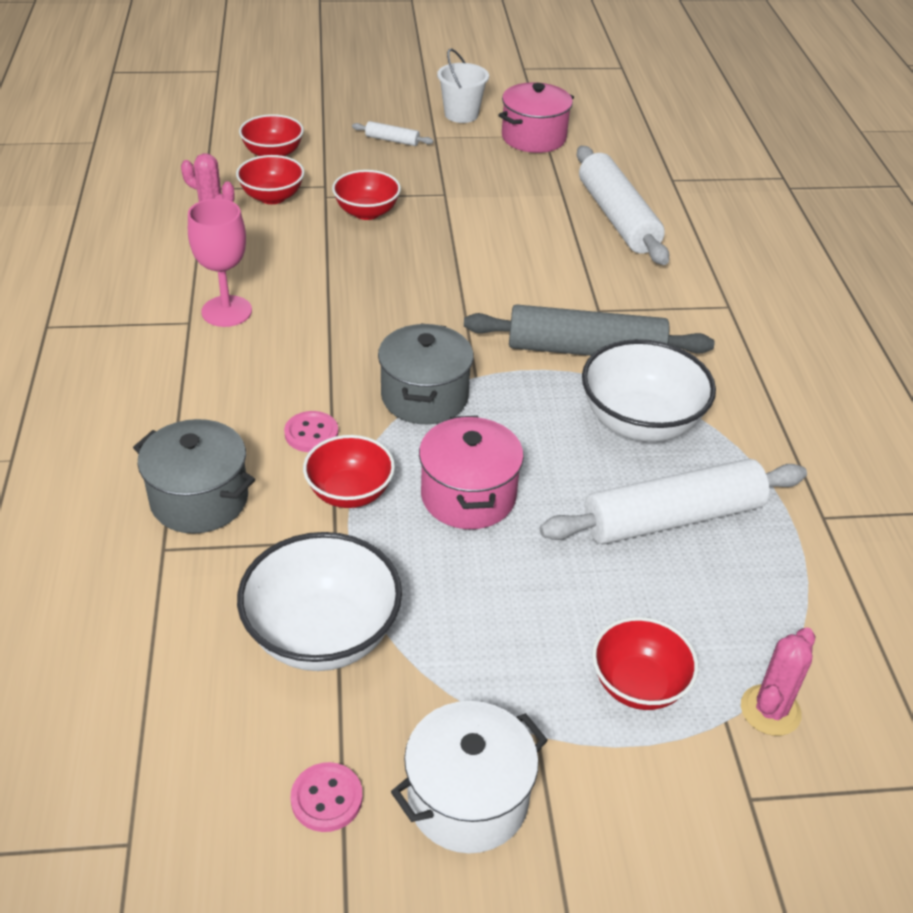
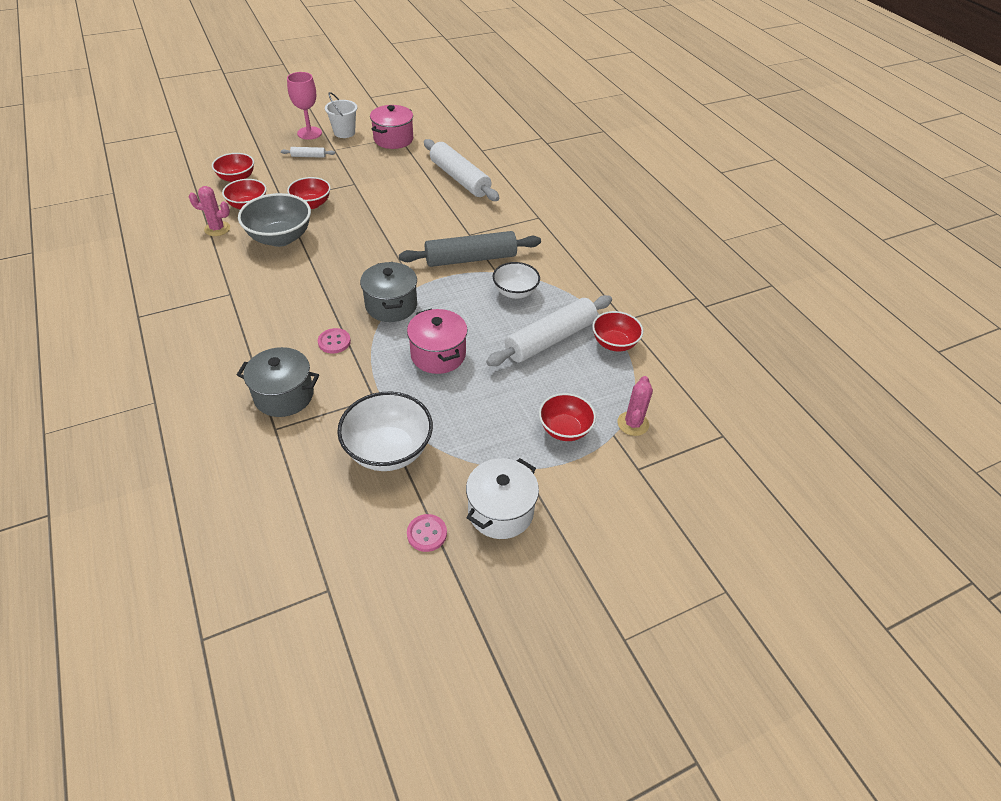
camera: 20 degrees left, 5 degrees up
(226, 311) = (251, 282): pink goblet -> pink goblet (309, 133)
(298, 254) = (280, 238): none -> grey bowl
(350, 493) = (371, 369): red bowl -> red bowl (614, 343)
(640, 422) = (515, 292): white bowl -> white bowl, size x0.64

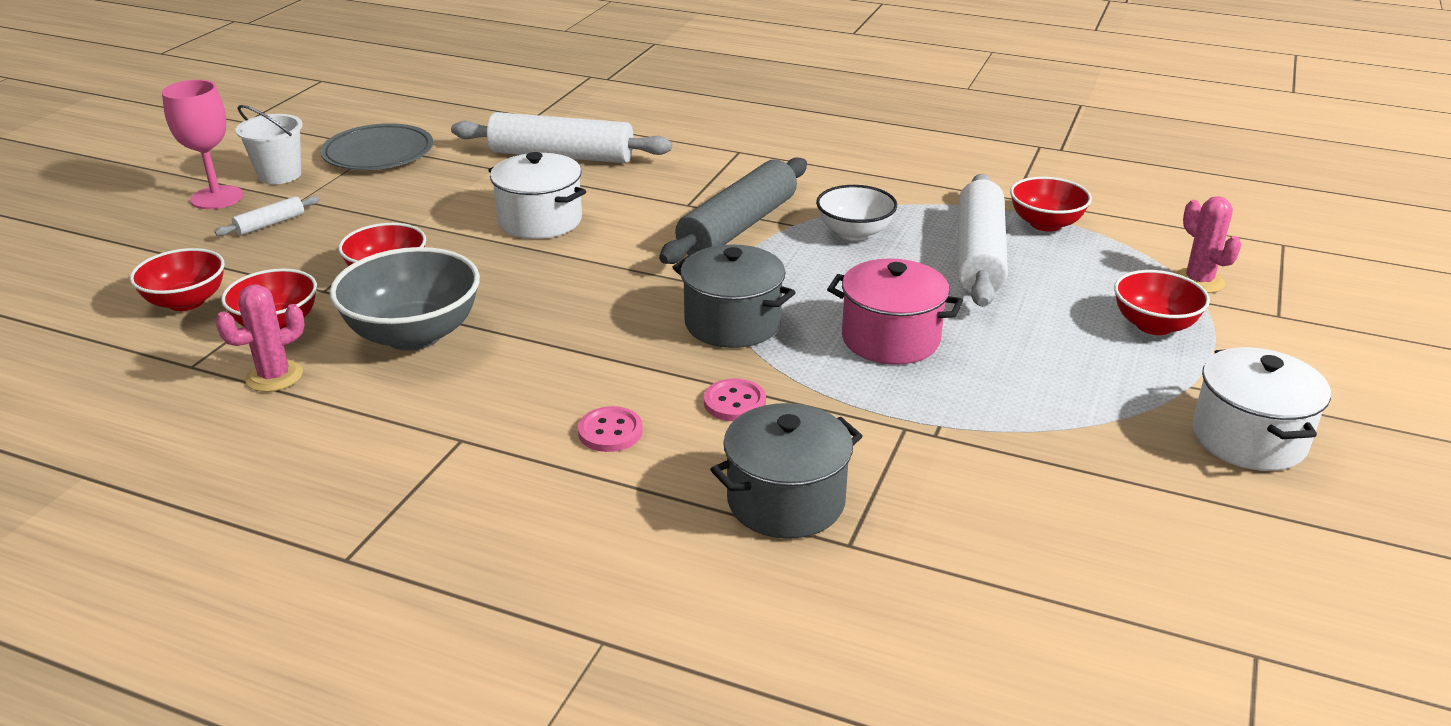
camera: 40 degrees left, 15 degrees down
(388, 450) = (1029, 467): white bowl -> none
(393, 139) = (378, 153): pink pot -> grey plate
(400, 209) = (540, 220): none -> white pot
(427, 534) = (1230, 514): pink button -> pink button (610, 432)

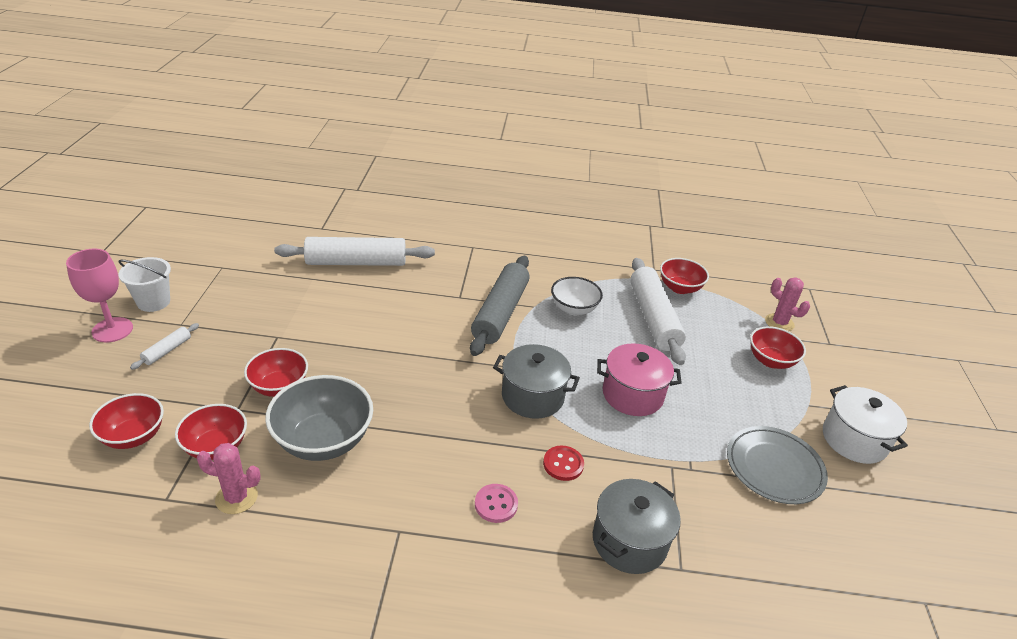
camera: 20 degrees left, 5 degrees up
(274, 376) = (236, 498): pink cactus -> pink cactus turned 60 degrees clockwise
(378, 153) = (221, 273): grey plate -> grey plate (774, 467)
(540, 220) = (367, 323): white pot -> none
(734, 402) = (563, 464): pink button -> red button

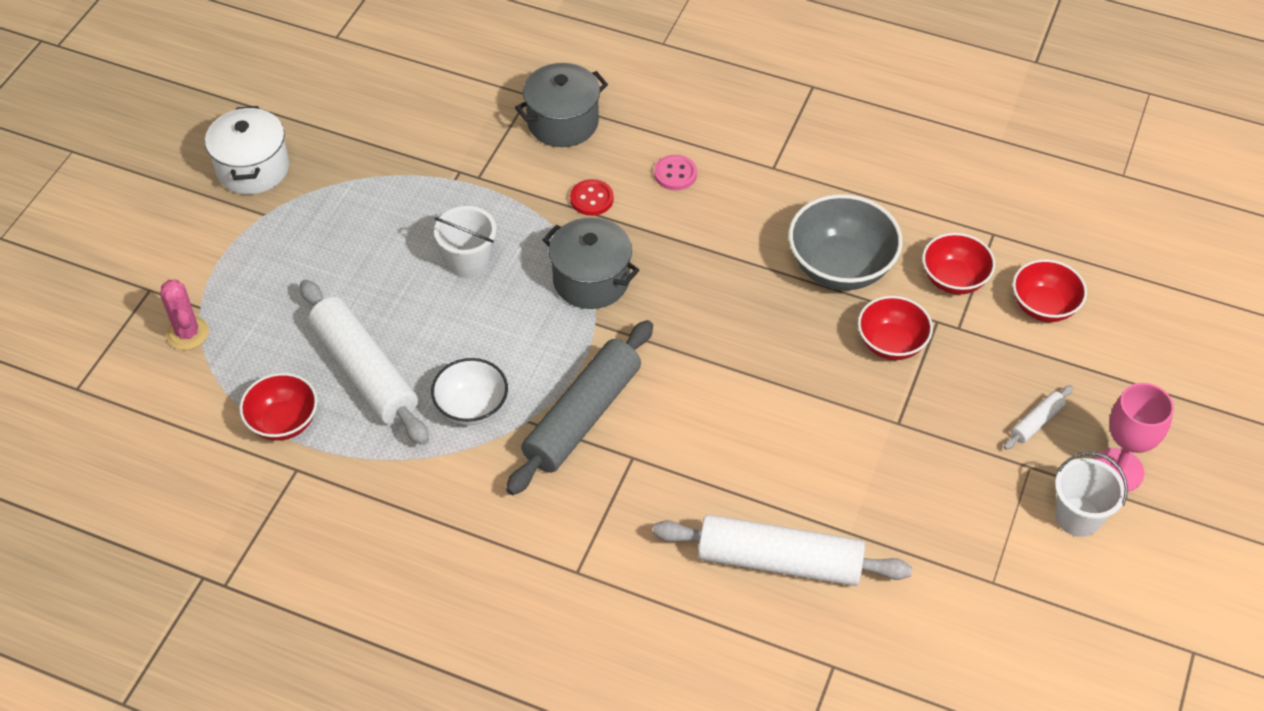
camera: 160 degrees left, 15 degrees up
(236, 498) = (926, 223): pink cactus -> none
(632, 394) = (469, 262): pink pot -> white bucket
(653, 318) = (365, 371): white rolling pin -> white rolling pin turned 45 degrees counterclockwise
(770, 361) = (256, 278): red bowl -> none
(774, 467) = (369, 157): grey plate -> none

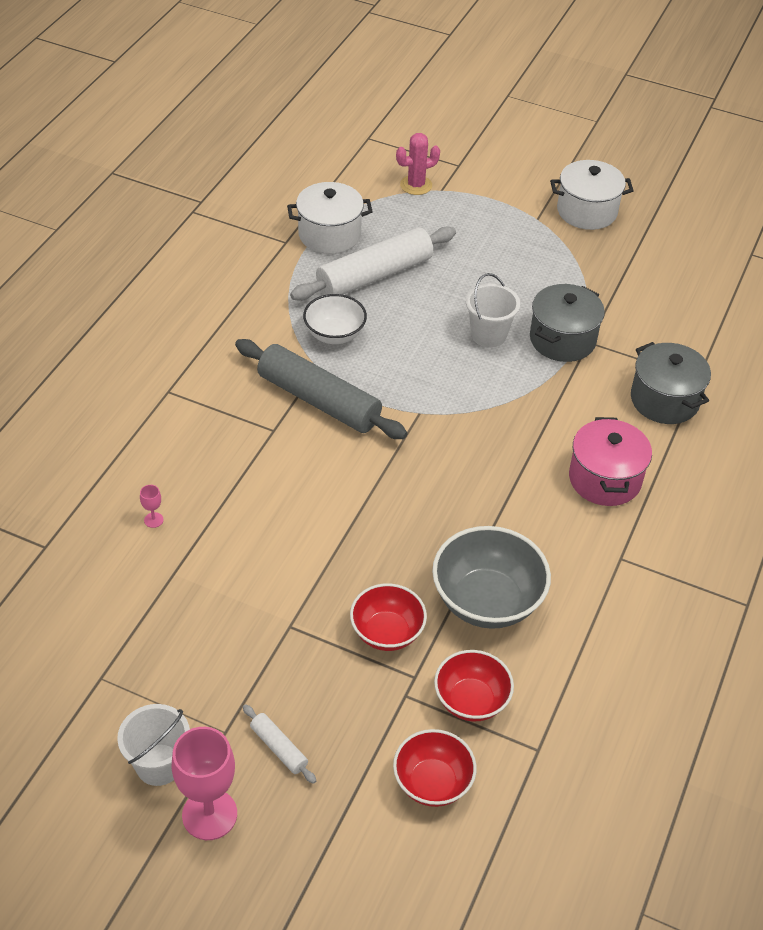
camera: 90 degrees right, 5 degrees down
(283, 422) = (329, 234): red bowl -> white pot
(591, 199) = (567, 416): red button -> none
(591, 280) = (469, 412): grey pot -> grey pot (562, 339)
(675, 174) = (605, 479): pink button -> pink pot
(779, 561) = (153, 520): white rolling pin -> pink goblet

